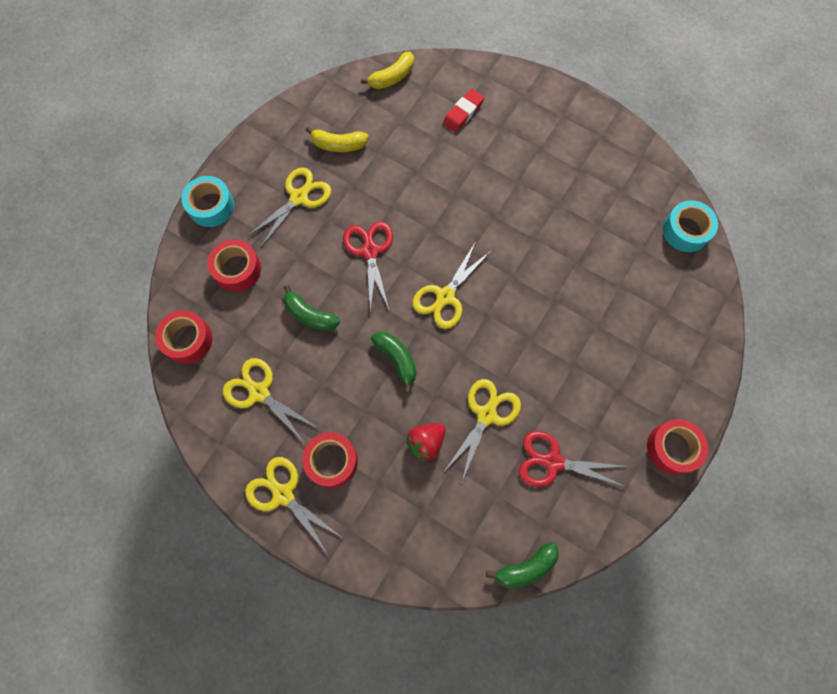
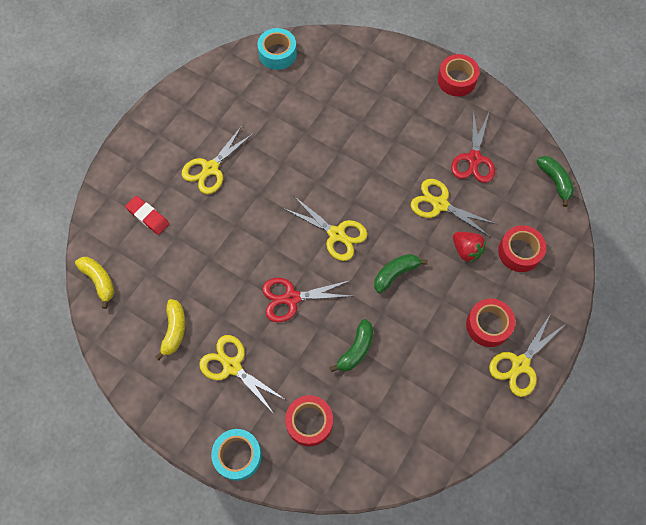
camera: 90 degrees left, 5 degrees down
(187, 340) = (383, 465): red tape -> red tape (519, 252)
(259, 392) = (431, 392): yellow scissors -> yellow scissors (210, 169)

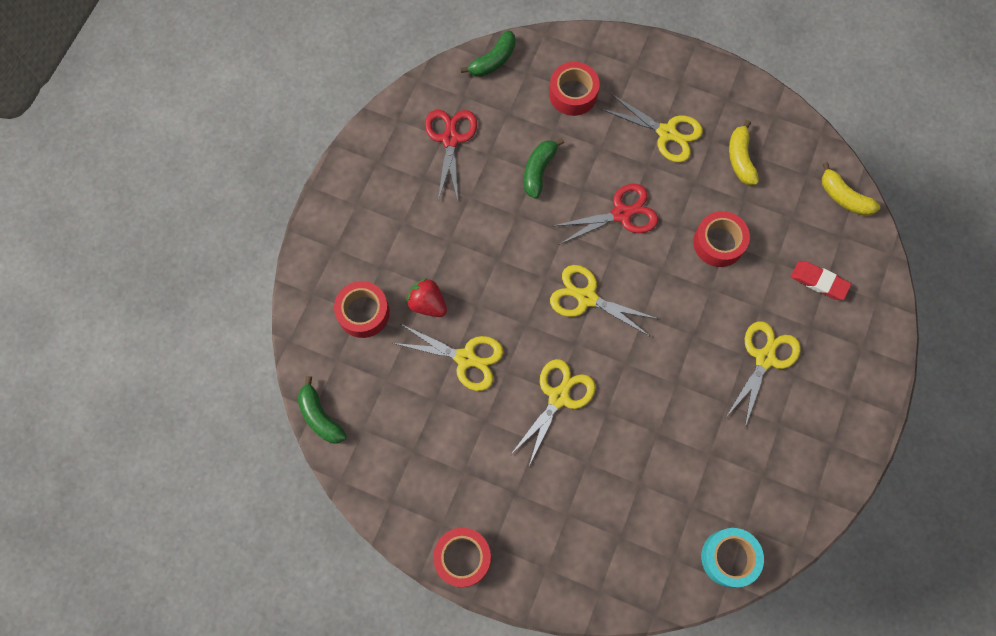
camera: 170 degrees right, 5 degrees up
(238, 455) = (636, 54): turquoise tape -> none
(395, 273) = (508, 261): green banana -> green banana (493, 61)
(474, 159) = (428, 431): red scissors -> red scissors (450, 139)
(488, 325) = (396, 220): red tape -> red tape (718, 243)
(520, 364) = (358, 184): yellow scissors -> yellow scissors (558, 397)

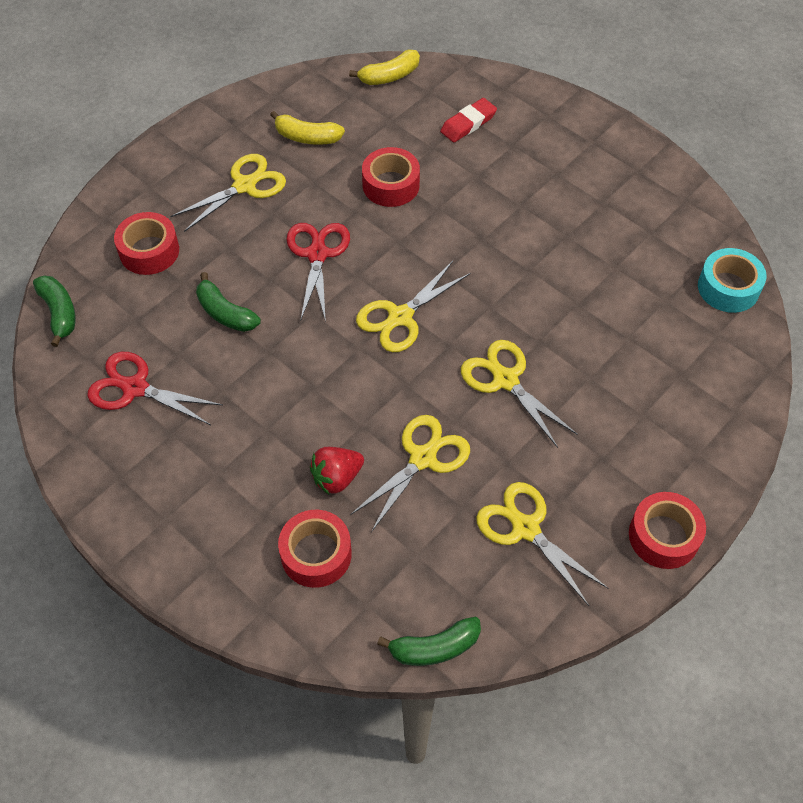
camera: 70 degrees left, 15 degrees down
(765, 358) = (530, 190): yellow scissors -> yellow scissors (525, 528)

